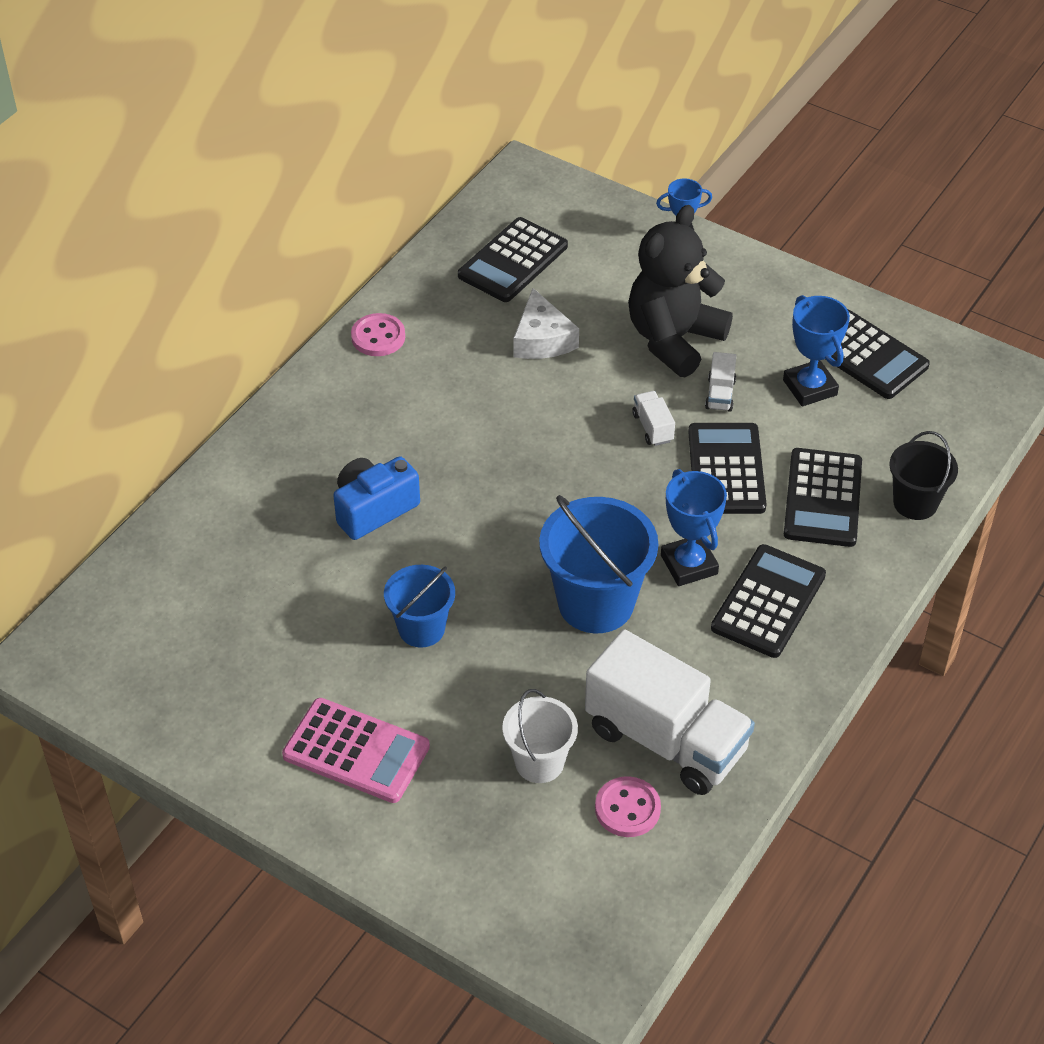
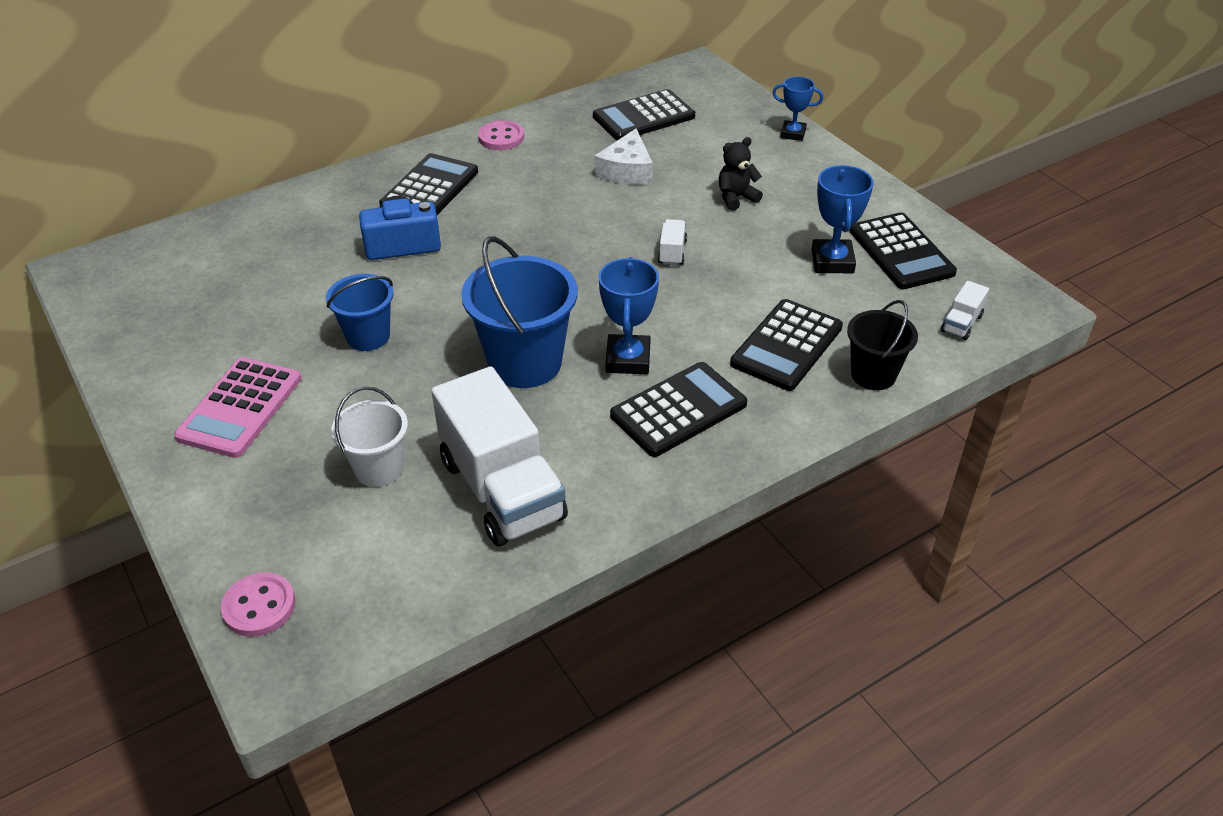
camera: 25 degrees right, 5 degrees down
(356, 751) = (240, 408): pink calculator -> pink calculator turned 60 degrees clockwise
(627, 809) = (423, 534): pink button -> pink button (259, 606)
(674, 339) = (736, 198): black teddy bear -> black teddy bear, size x0.47
(720, 394) = (748, 245): white truck -> white truck (961, 324)
(726, 469) = (714, 299): black calculator -> black calculator (430, 189)

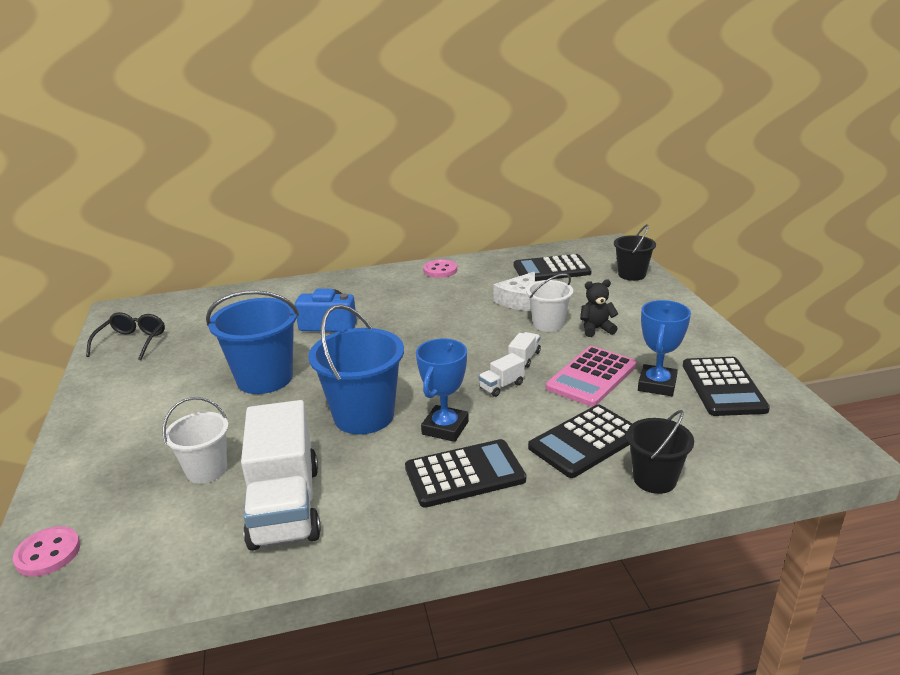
camera: 20 degrees right, 15 degrees down
(141, 316) = (132, 342): none -> black glasses
(240, 408) = (146, 409): pink calculator -> pink calculator (591, 377)
(368, 336) = (264, 378): blue bucket -> blue bucket, size x1.65
(430, 189) = (371, 294): black calculator -> none
(677, 200) = (548, 324): none -> white bucket
(744, 111) = (631, 274): none -> black bucket
(793, 134) = (665, 293): blue trophy -> none
(961, 324) = (759, 452): white truck -> white truck (501, 386)

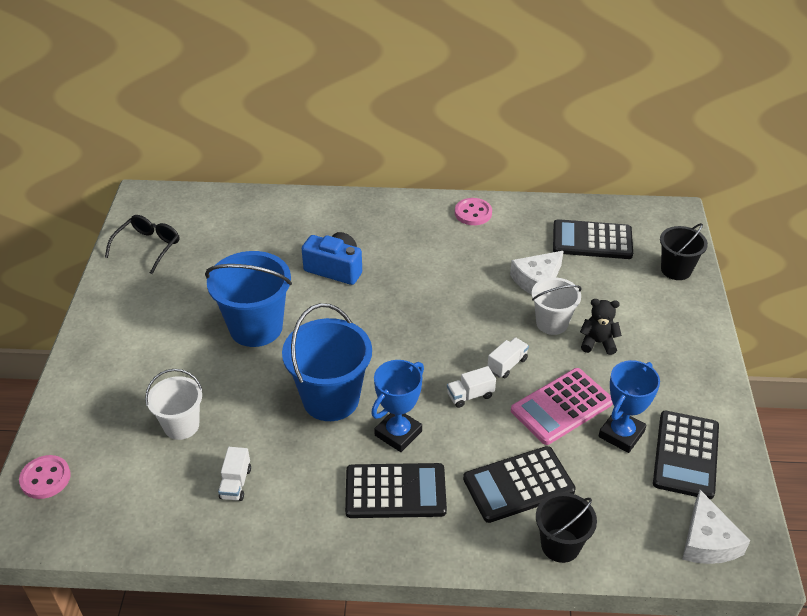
camera: 15 degrees right, 15 degrees up
(285, 506) = (235, 483): white truck -> white truck, size x0.41
(787, 444) = (707, 541): none -> white cheese

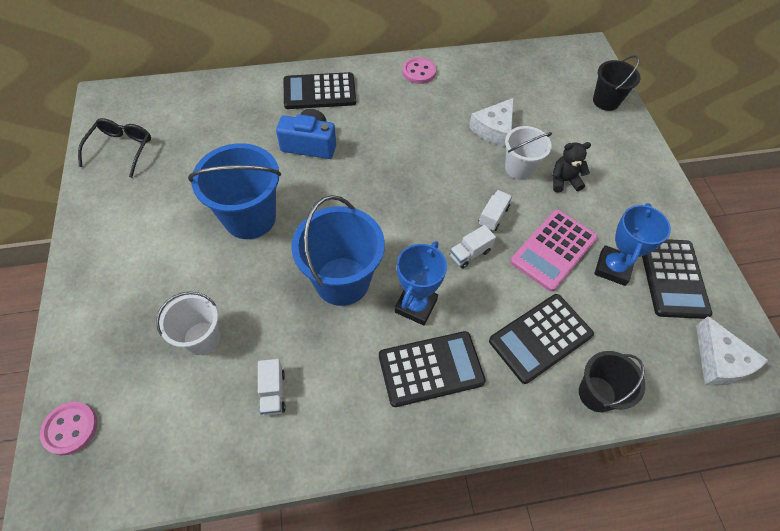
camera: 15 degrees left, 15 degrees up
(592, 240) = (528, 83): black calculator -> black calculator (319, 92)

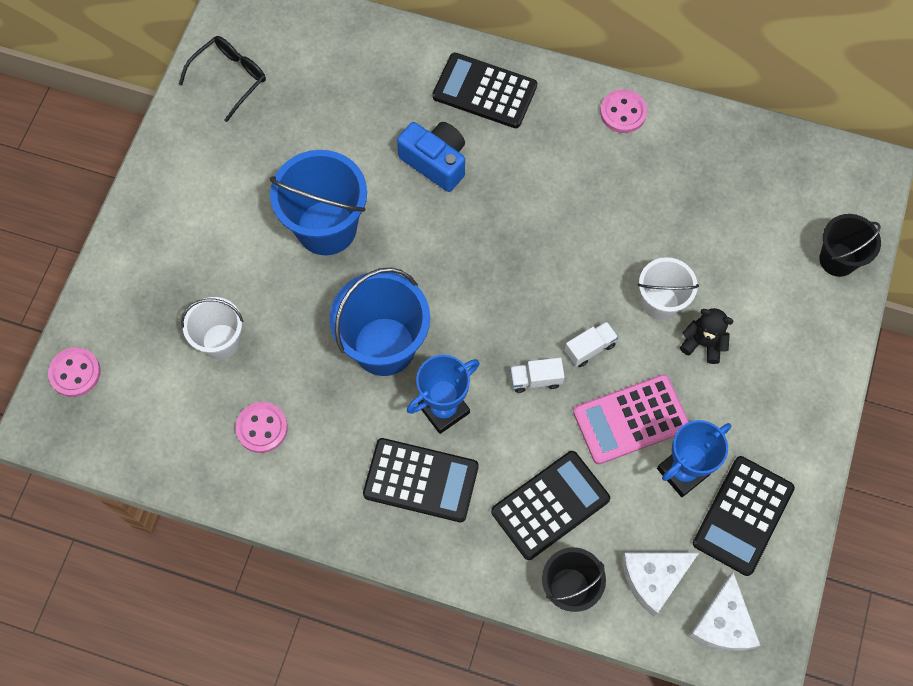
camera: 30 degrees right, 10 degrees up
(273, 392) = (262, 428): white truck -> pink button
(494, 129) = (665, 236): white cheese -> white cheese (653, 578)
(540, 338) = (550, 505): black calculator -> black calculator turned 150 degrees clockwise

